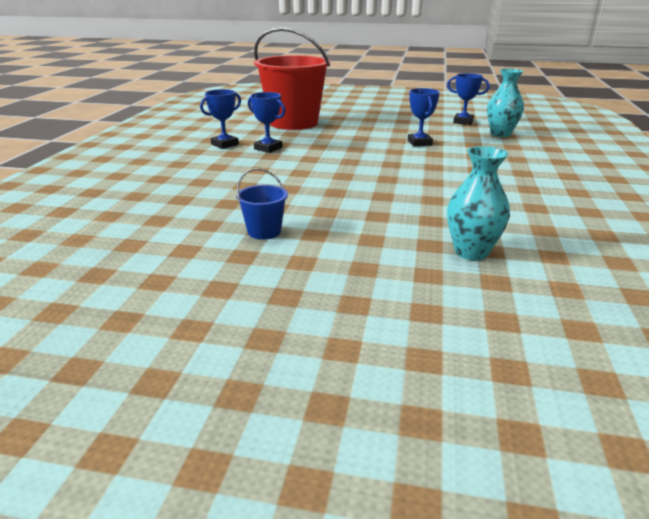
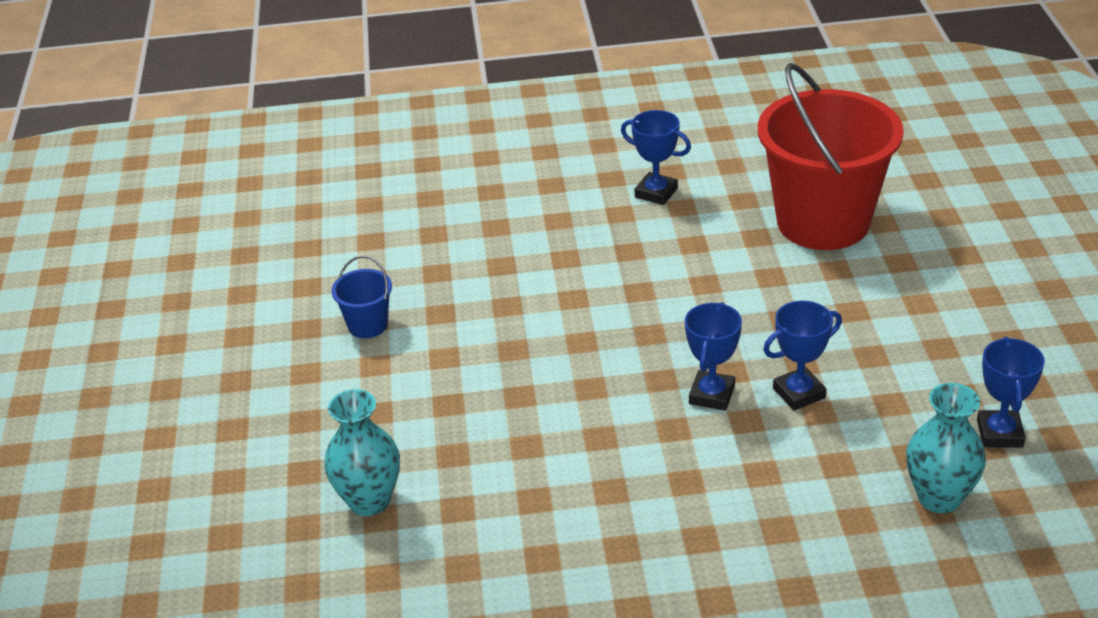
camera: 75 degrees right, 10 degrees up
(268, 148) = (663, 238): blue trophy -> blue trophy (712, 395)

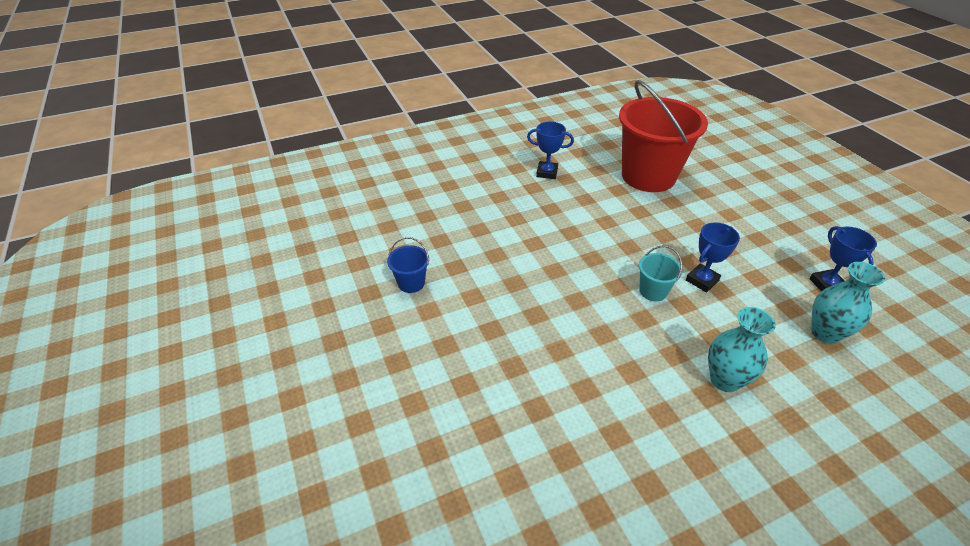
camera: 20 degrees left, 5 degrees up
(369, 501) = (472, 416): turquoise vase -> turquoise vase (725, 380)
(712, 395) = (653, 291): blue trophy -> turquoise bucket

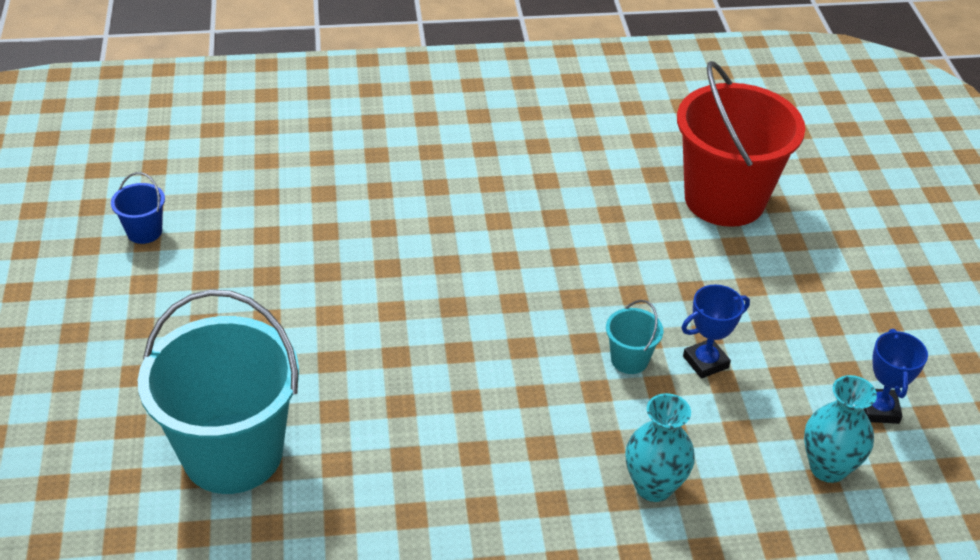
camera: 15 degrees right, 0 degrees up
(398, 444) = (233, 453): none -> turquoise bucket
(411, 283) = (322, 275): blue bucket -> blue bucket (144, 232)
(547, 172) = (578, 162): blue trophy -> none

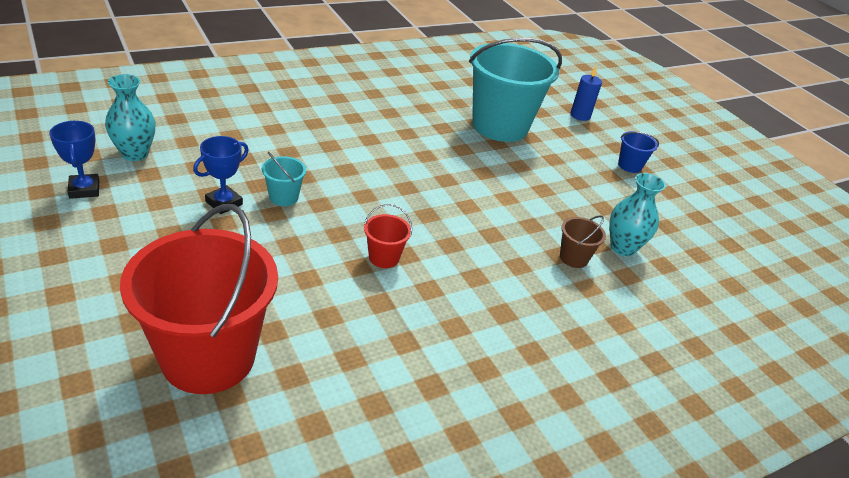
camera: 155 degrees right, 5 degrees down
(55, 461) = (580, 115): none -> blue candle
(144, 232) = (676, 232): blue bucket -> blue bucket (630, 166)
(310, 224) = (573, 258): none -> brown bucket
(532, 260) = (384, 257): none -> red bucket
(653, 486) = (255, 134): turquoise vase -> turquoise vase (623, 247)

